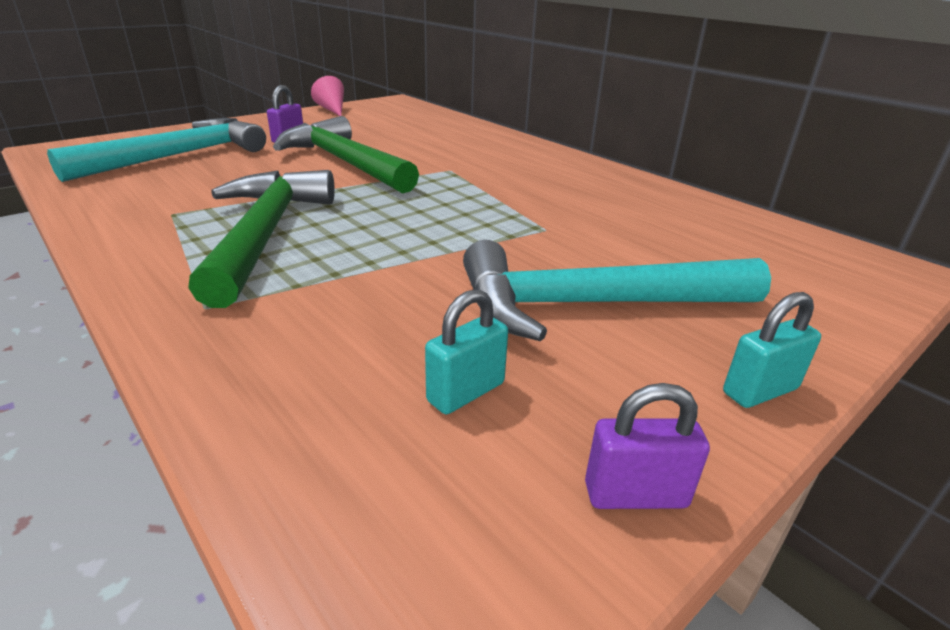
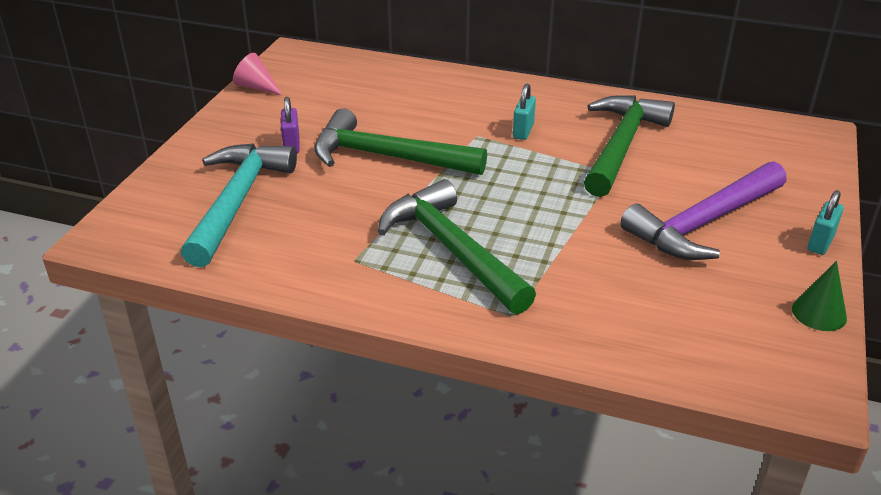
camera: 30 degrees left, 5 degrees up
(466, 392) = (708, 300): turquoise padlock -> turquoise padlock (523, 131)
(590, 211) = (621, 145): none -> green hammer
(590, 305) = (703, 223): turquoise hammer -> purple hammer
(635, 495) = (819, 313): purple padlock -> green cone

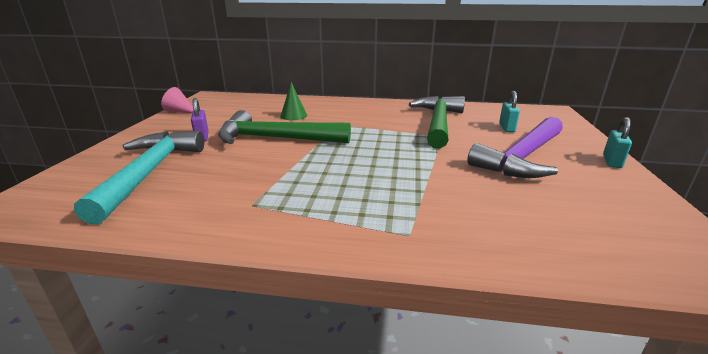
camera: 10 degrees left, 10 degrees down
(451, 249) = (338, 189): green hammer -> none
(523, 131) = (369, 120): turquoise padlock -> turquoise padlock (506, 128)
(819, 313) = (659, 205): green cone -> green cone (293, 116)

